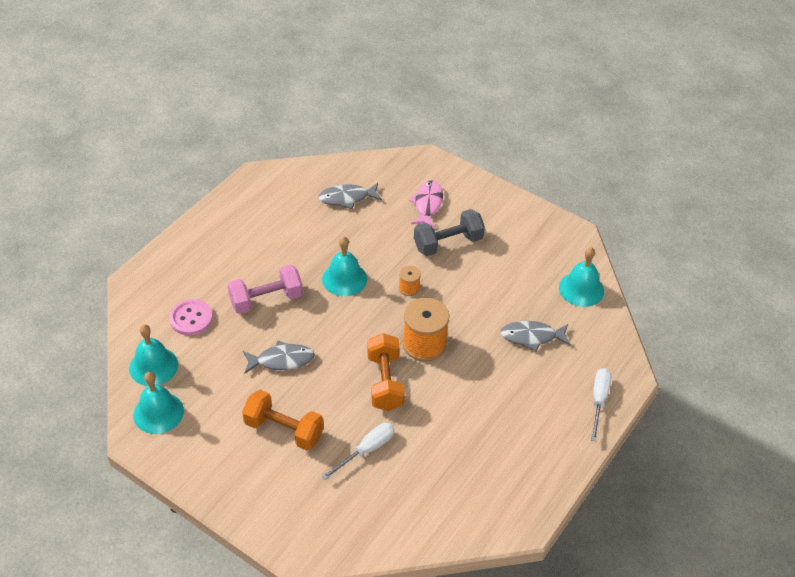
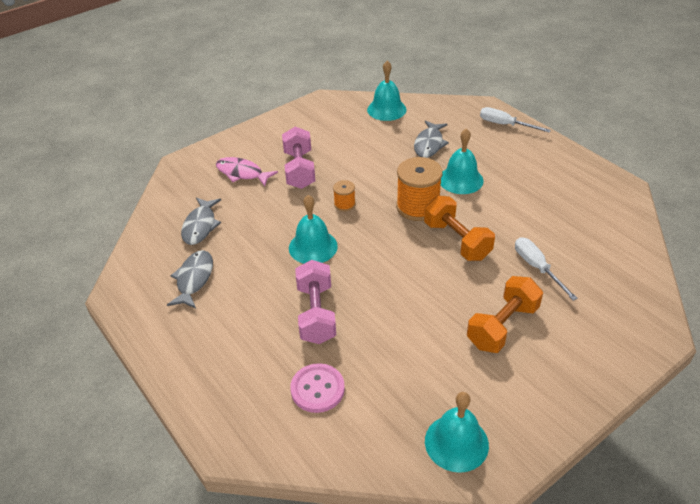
camera: 70 degrees left, 5 degrees down
(153, 366) = (381, 439): turquoise bell -> turquoise bell (460, 180)
(282, 360) = (407, 313): grey fish -> grey fish (194, 279)
(385, 382) = (457, 241): orange dumbbell -> orange dumbbell turned 45 degrees clockwise
(448, 243) = (299, 170): grey dumbbell -> pink dumbbell

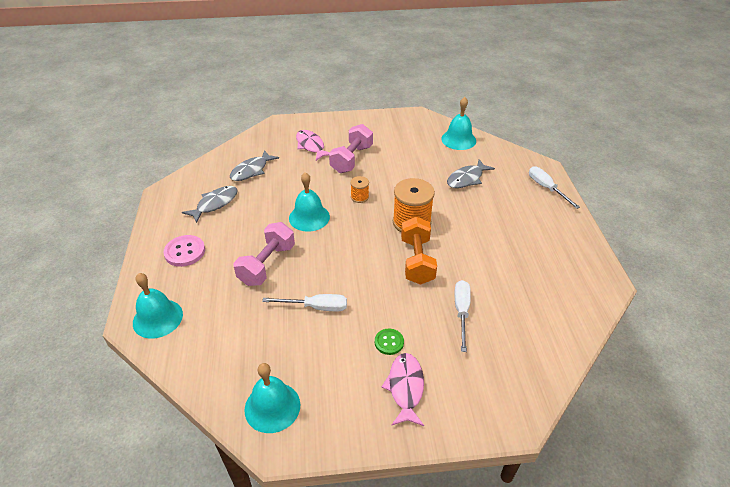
camera: 30 degrees right, 0 degrees up
(317, 389) = (219, 316): pink button -> pink button (185, 252)
(406, 330) = (316, 307): none -> white screwdriver
(460, 180) = (466, 216): turquoise bell -> turquoise bell (157, 318)
(502, 326) = (389, 342): orange dumbbell -> green button
(553, 358) = (405, 387): none -> pink fish

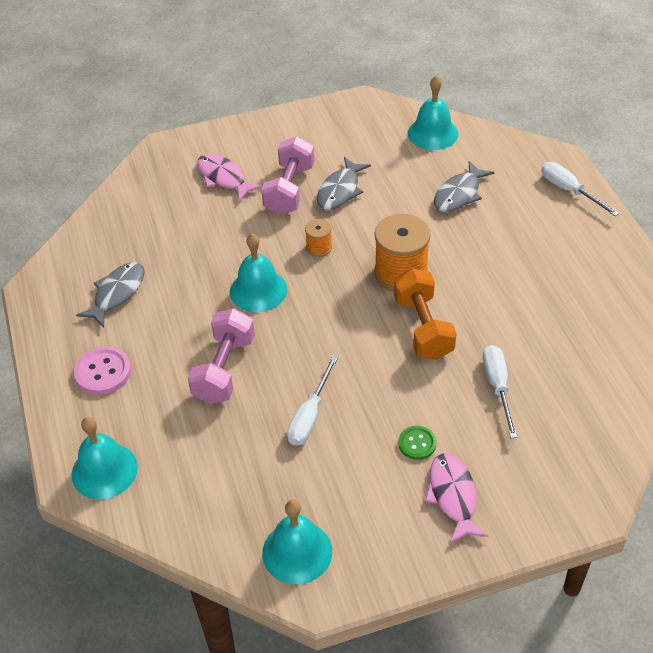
camera: 10 degrees left, 5 degrees up
(251, 170) = (150, 232): grey fish -> grey fish (340, 191)
(316, 307) = (309, 416): white screwdriver -> white screwdriver turned 120 degrees clockwise

